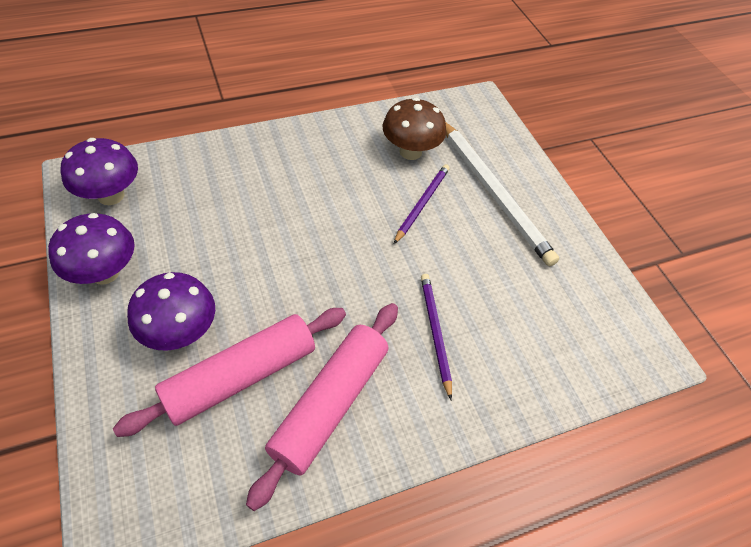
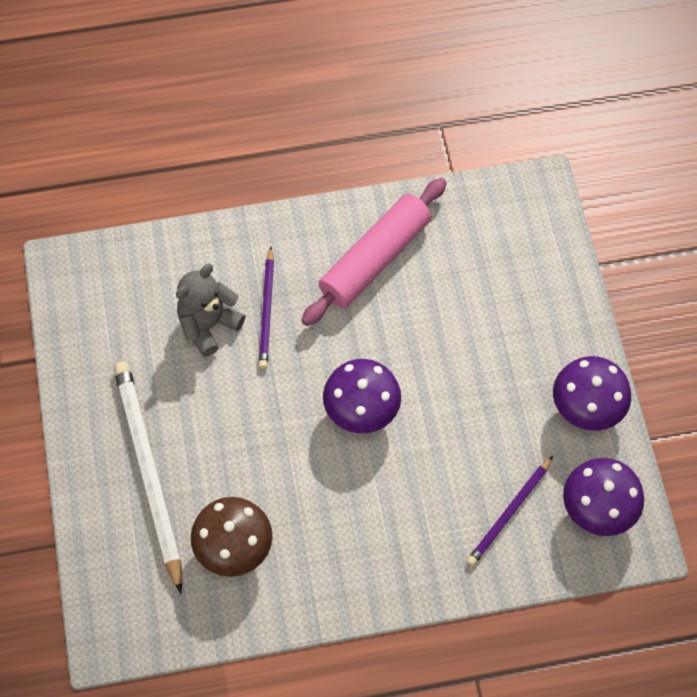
camera: 165 degrees left, 10 degrees up
(180, 332) = (506, 337): purple mushroom -> purple mushroom (361, 411)
(241, 376) = (451, 291): pink rolling pin -> none
(422, 204) = (240, 464): purple pencil -> purple pencil (509, 512)
(488, 312) = (208, 325): none -> grey teddy bear

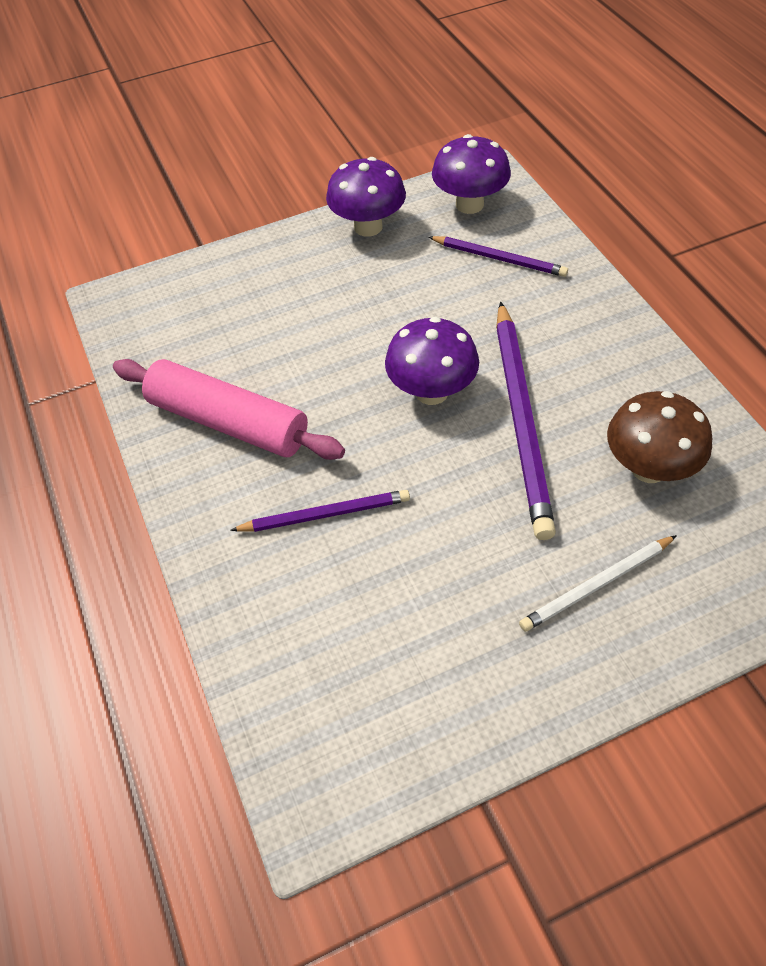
camera: 100 degrees left, 10 degrees down
(149, 473) = (597, 585): white pencil -> white pencil, size x0.56
(208, 325) = (364, 575): grey teddy bear -> none
(312, 471) = (521, 418): none -> purple pencil

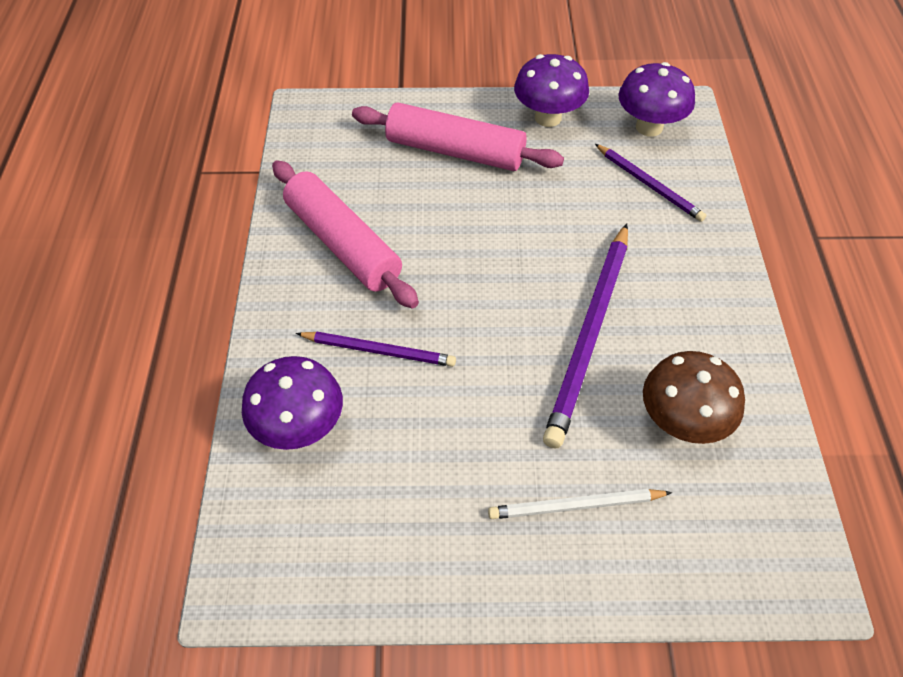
camera: 20 degrees right, 0 degrees up
(294, 290) = (455, 151): none -> pink rolling pin
(431, 392) = (524, 281): purple mushroom -> purple mushroom (299, 428)

